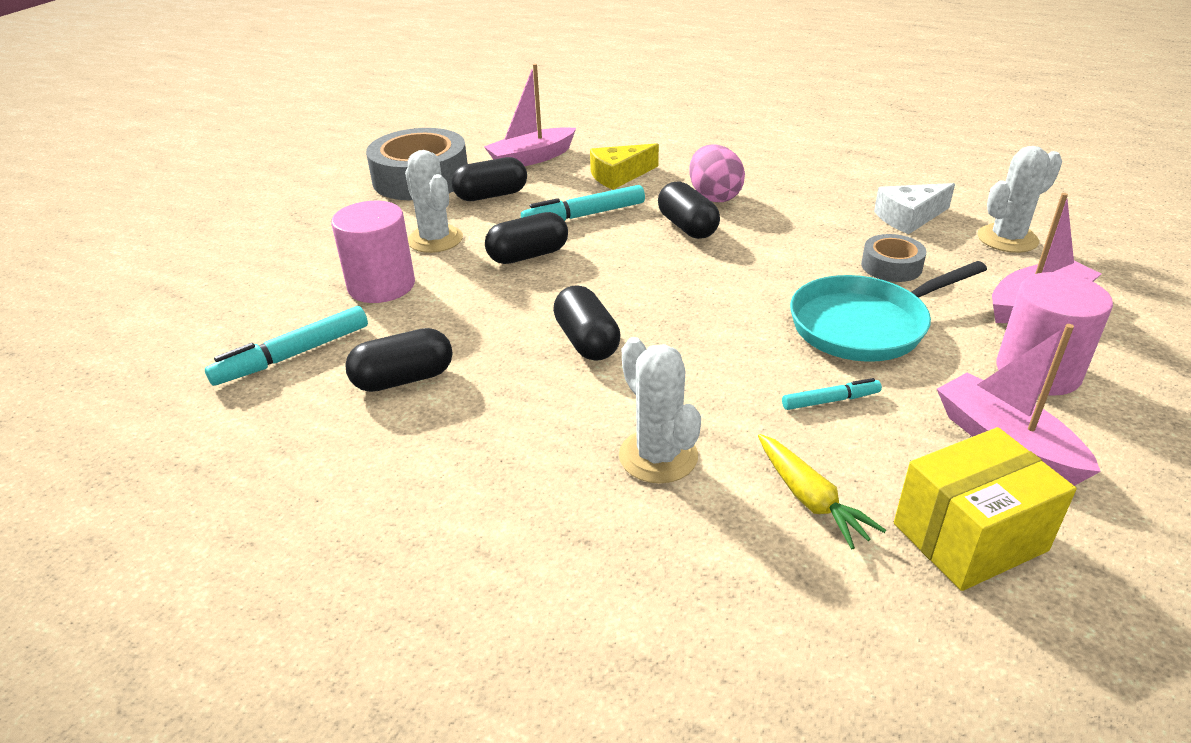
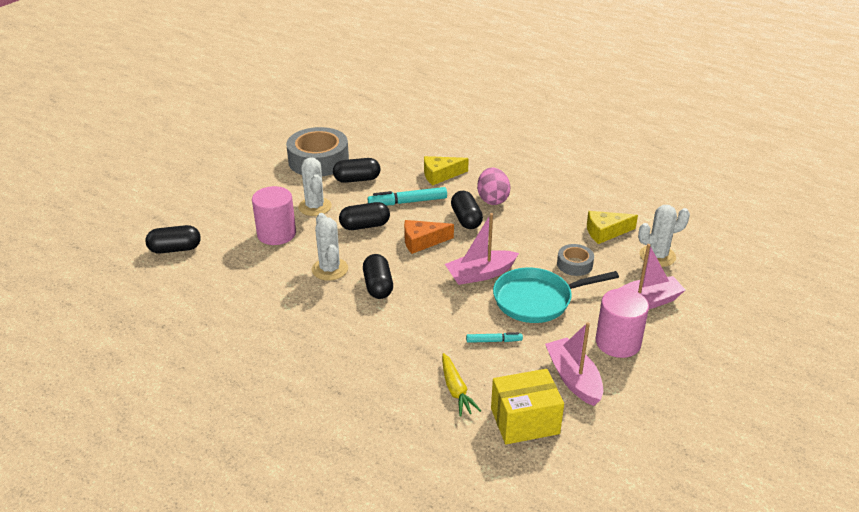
camera: 10 degrees right, 0 degrees up
(293, 355) = (220, 270): turquoise marker -> none
(403, 379) = (274, 293): black capsule -> black capsule (175, 249)
(531, 158) = (391, 154): pink boat -> pink boat (480, 274)
(632, 266) = (422, 241): none -> orange cheese
(658, 456) = (390, 356): white cactus -> white cactus (330, 269)
(909, 217) = (605, 232): white cheese -> yellow cheese

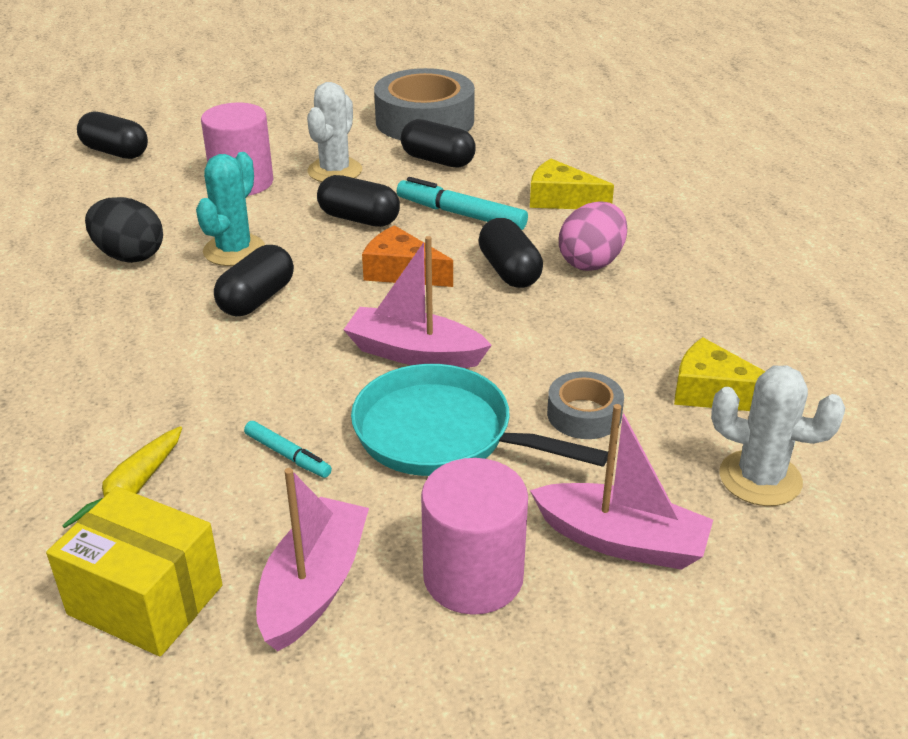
camera: 40 degrees right, 0 degrees up
(281, 298) = (129, 256): none -> black egg
(330, 269) = (234, 250): white cactus -> turquoise cactus
(466, 219) = (509, 271): black capsule -> black capsule turned 45 degrees counterclockwise

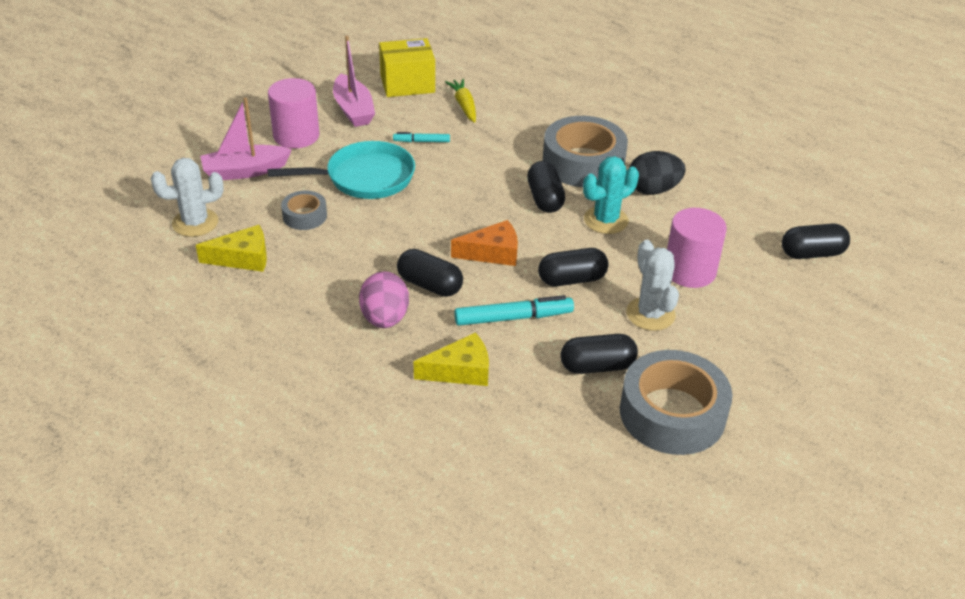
camera: 140 degrees right, 5 degrees up
(139, 319) = (583, 162): none -> grey tape
(234, 250) = (606, 220): turquoise cactus -> turquoise cactus turned 75 degrees clockwise
(414, 353) = (423, 208): pink boat -> none

